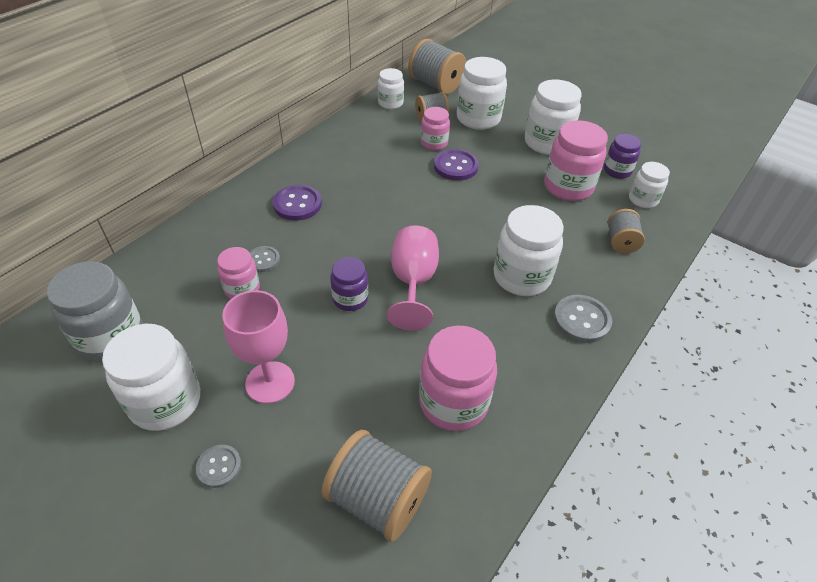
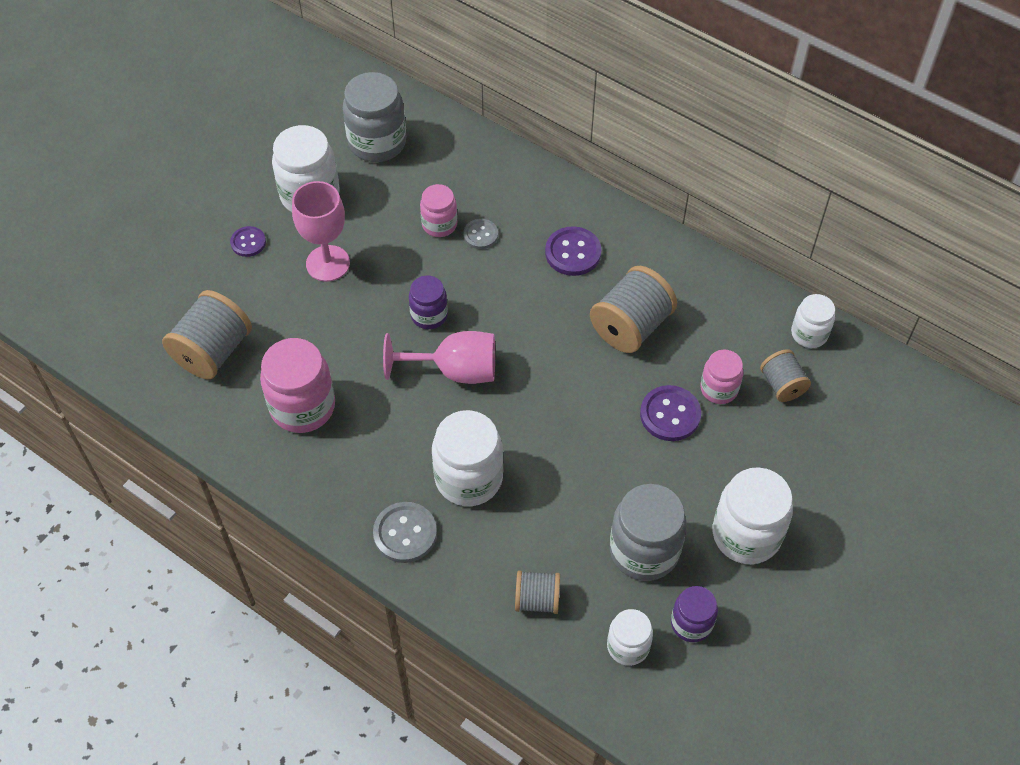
camera: 90 degrees right, 10 degrees up
(219, 467) = (248, 242): grey button -> purple button
(435, 84) = (876, 390): grey spool -> grey spool (631, 326)
(478, 119) = (792, 446): white jar -> none
(568, 187) = (644, 550): pink jar -> grey jar

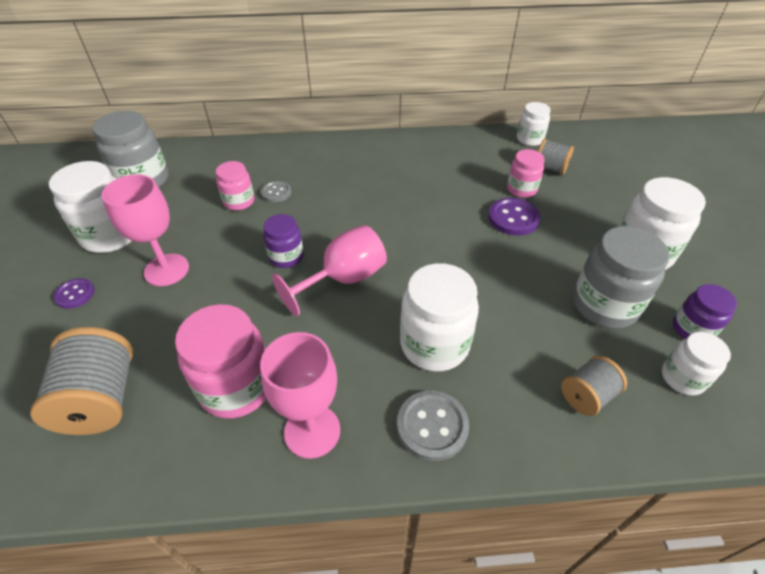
camera: 40 degrees left, 10 degrees down
(325, 476) = (312, 431): none -> pink goblet
(573, 253) = (350, 171): purple button -> none
(631, 326) = (431, 187): grey spool -> none

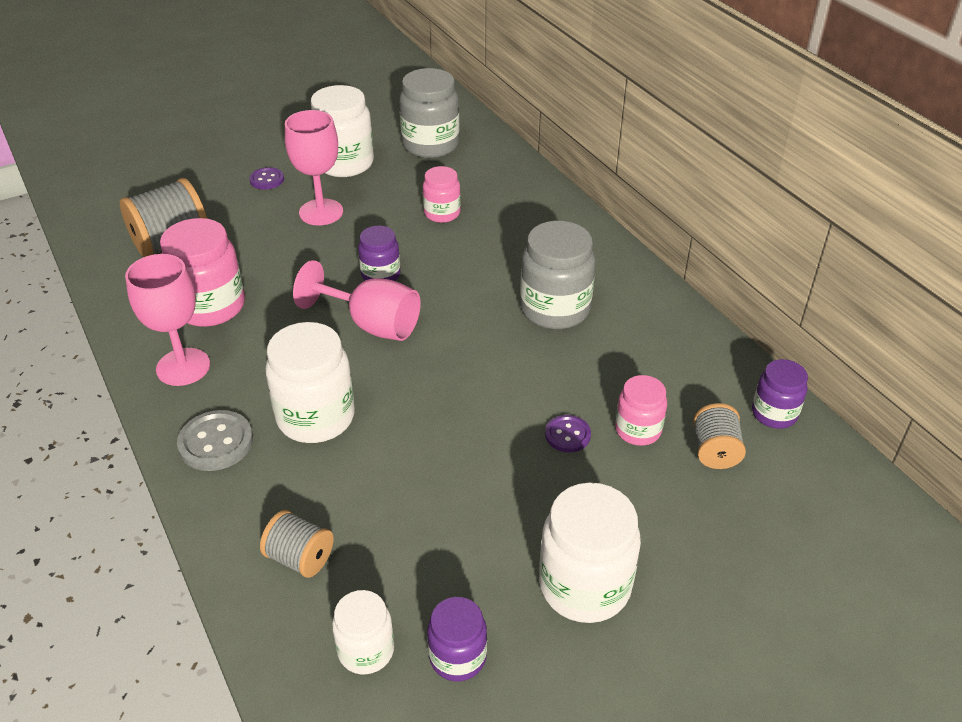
camera: 65 degrees right, 5 degrees down
(276, 192) = (474, 231): grey button -> none
(513, 218) = (567, 435): purple button -> purple button, size x0.63
(529, 139) = (774, 414): white jar -> purple jar
(604, 305) = (453, 556): grey jar -> grey jar (555, 309)

